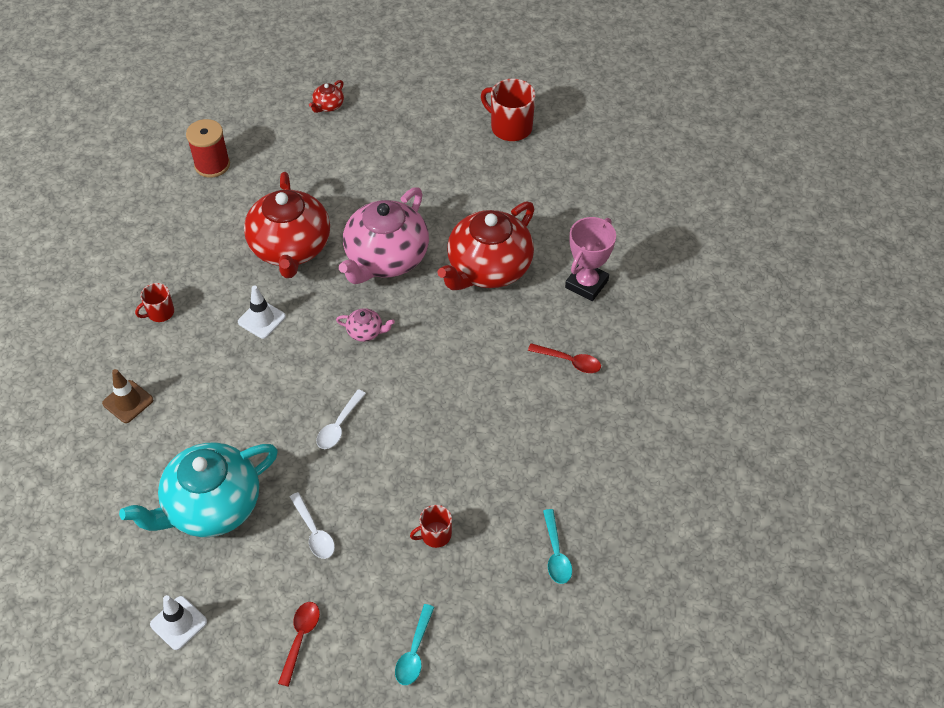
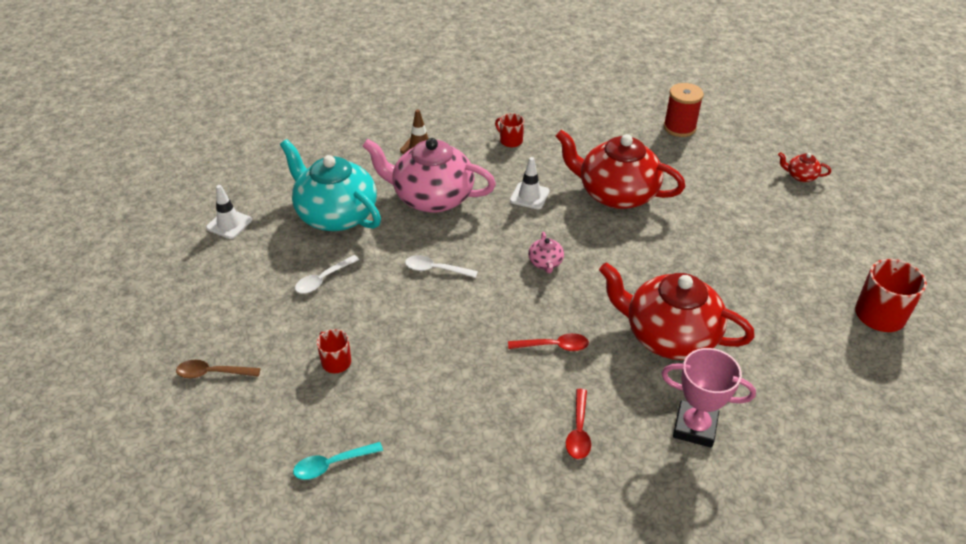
camera: 75 degrees right, 10 degrees down
(290, 248) = (616, 194): red teapot -> red teapot turned 45 degrees clockwise
(300, 638) = (221, 295): red spoon -> red spoon (554, 346)
(386, 258) = (639, 257): pink teapot -> pink teapot (431, 197)
(414, 652) = (212, 373): turquoise spoon -> brown spoon

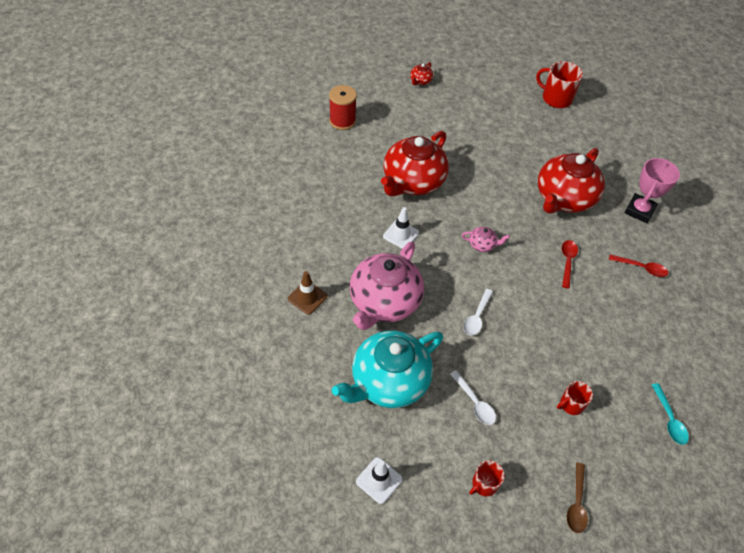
camera: 80 degrees left, 10 degrees up
(510, 141) = (321, 229): red mug -> red mug (484, 484)

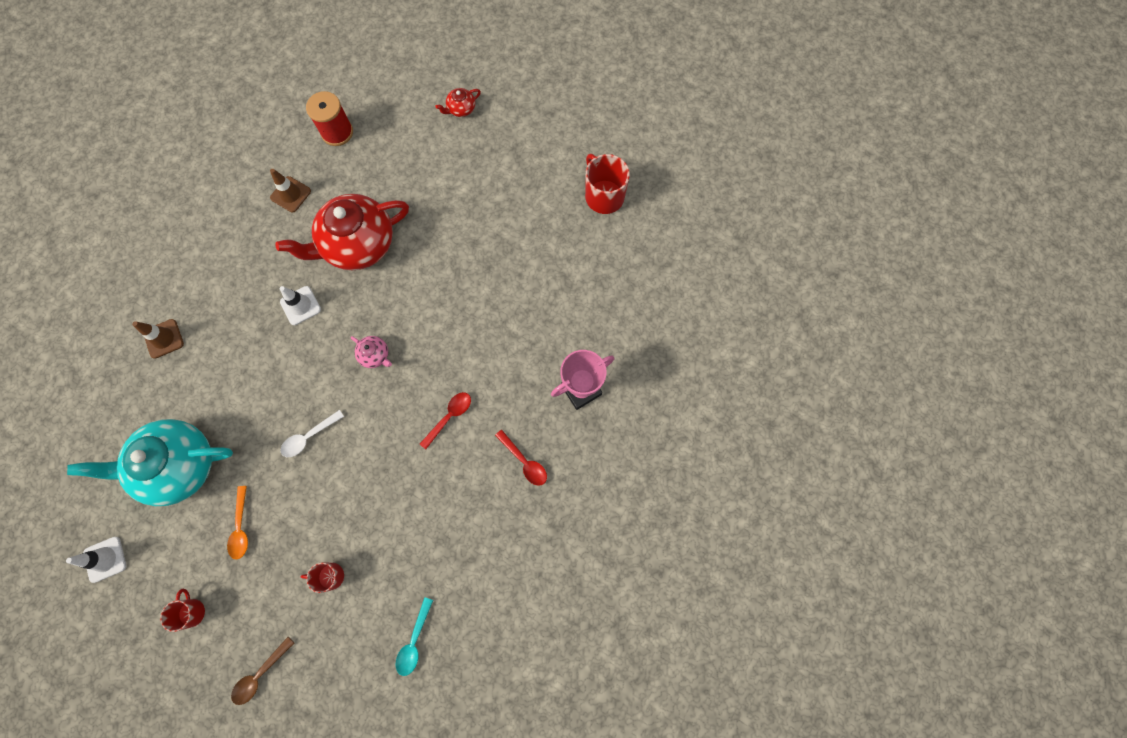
camera: 30 degrees right, 20 degrees up
(337, 169) = (290, 194): none -> brown traffic cone
(384, 302) = (231, 377): pink teapot -> none
(474, 403) = (241, 527): white spoon -> orange spoon
(484, 484) = (192, 611): red mug -> red mug turned 90 degrees clockwise
(564, 198) = (507, 336): red teapot -> none

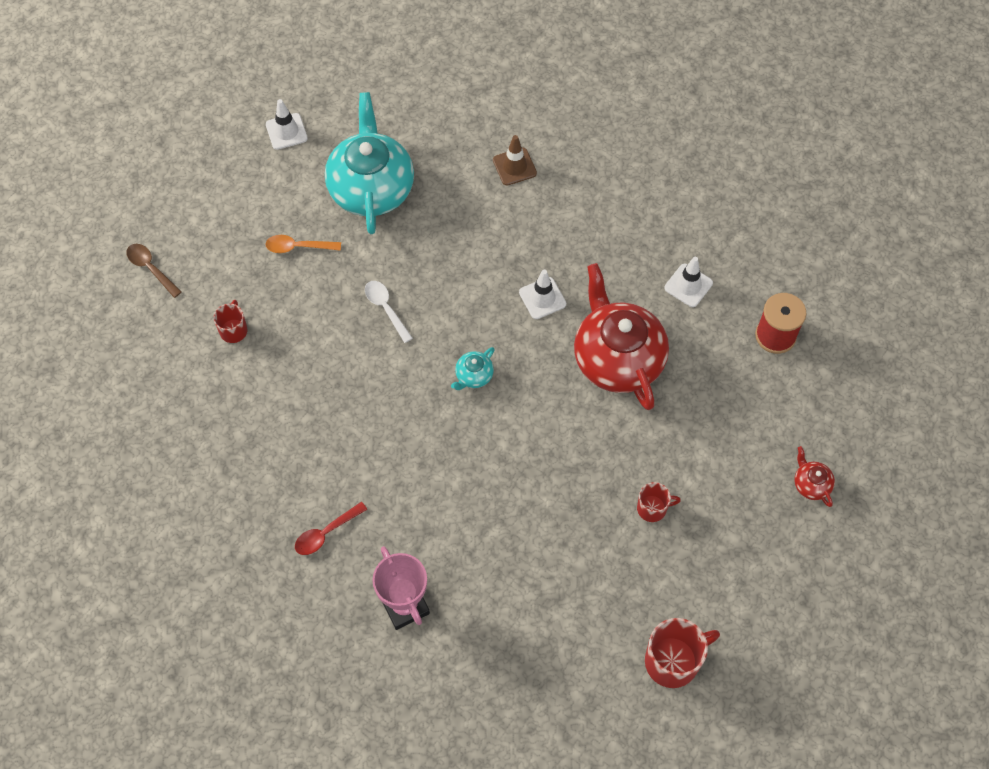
camera: 95 degrees right, 10 degrees down
(192, 611) = (222, 207): red mug -> red mug (652, 508)
(290, 194) = (688, 285): brown traffic cone -> white traffic cone
(375, 355) = (473, 376): pink teapot -> turquoise teapot
(414, 641) = (152, 409): turquoise spoon -> none
(449, 416) = (390, 453): red spoon -> none

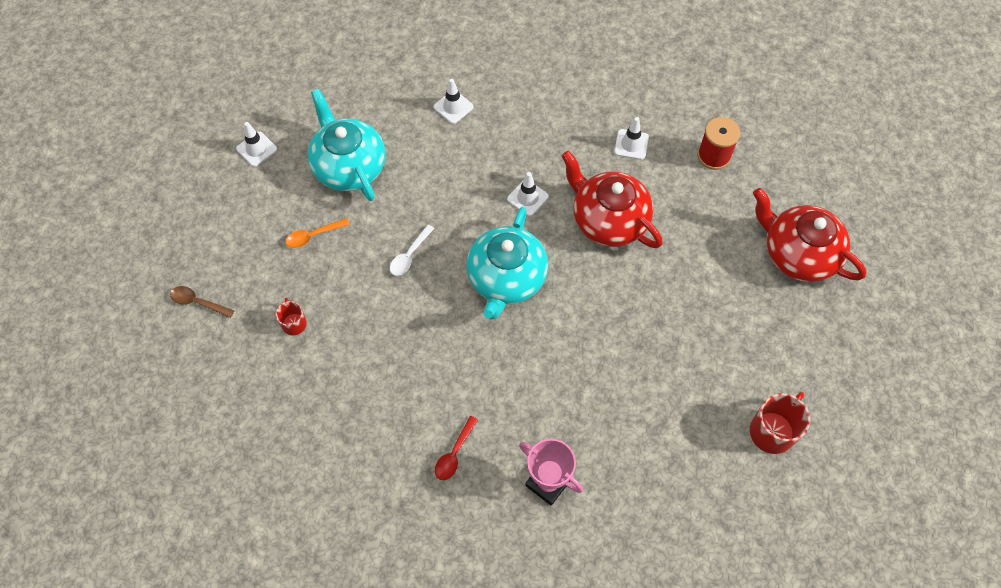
camera: 25 degrees left, 0 degrees up
(385, 308) = (409, 255): white spoon -> white spoon turned 90 degrees counterclockwise
(473, 376) = (506, 279): turquoise teapot -> turquoise teapot, size x2.45
(514, 166) = (453, 107): brown traffic cone -> white traffic cone
(652, 508) = (695, 322): red mug -> none
(811, 484) = (798, 254): red teapot -> red teapot, size x2.45

